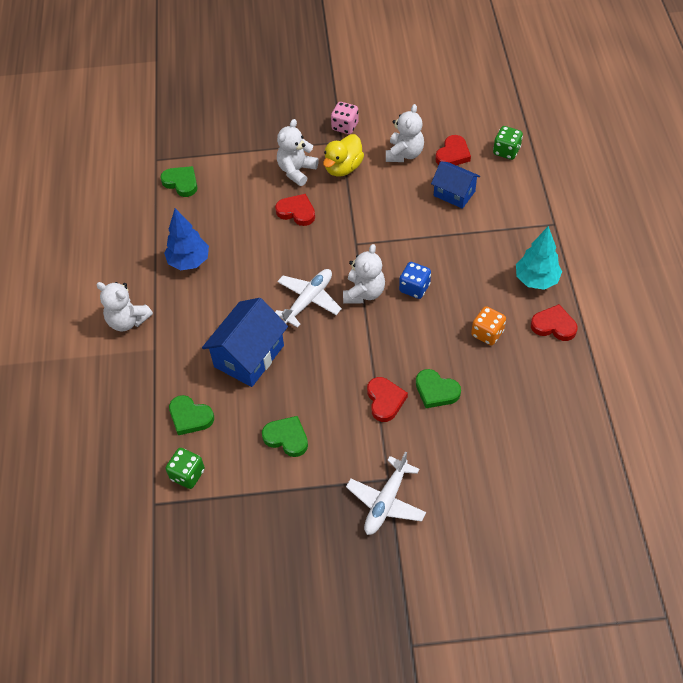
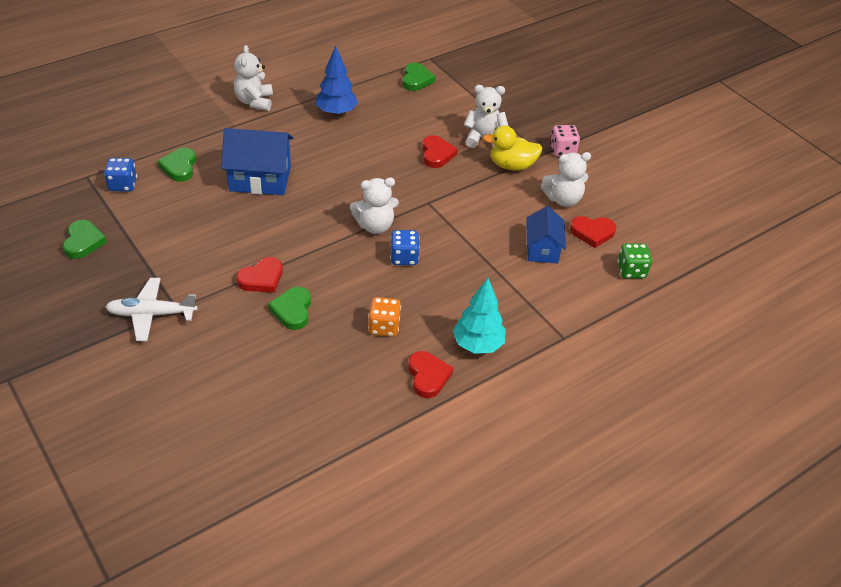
camera: 55 degrees right, 10 degrees down
(187, 474) = (123, 185): green dice -> blue dice
(287, 438) = (188, 229): green heart -> green heart (83, 242)
(308, 300) = (343, 194): white plane -> none

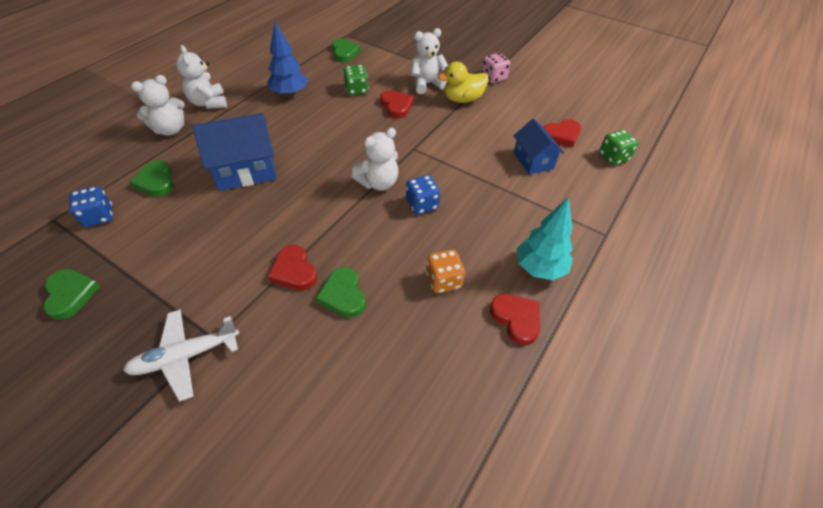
camera: 20 degrees left, 5 degrees up
(261, 278) = (294, 271): red heart -> red heart turned 120 degrees clockwise
(405, 126) = (356, 90): none -> green dice
(563, 199) = (520, 115): white teddy bear -> white teddy bear (170, 130)

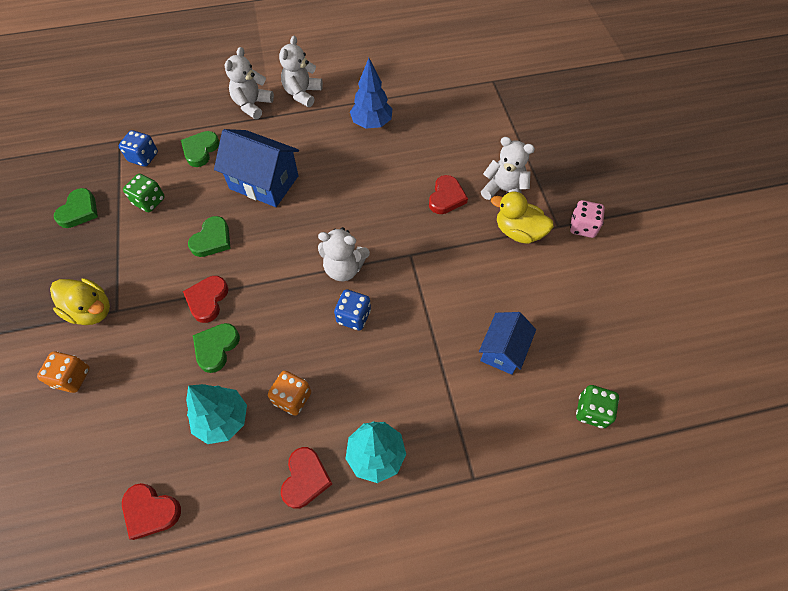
camera: 45 degrees right, 10 degrees up
(170, 130) = (252, 105): white teddy bear -> white teddy bear turned 105 degrees clockwise
(185, 357) = (91, 310): white plane -> yellow duck
(230, 420) = (72, 377): none -> orange dice
(345, 53) = (467, 103): green heart -> green heart (212, 239)
(356, 90) = (431, 155): green dice -> green dice (149, 201)
(411, 335) = (223, 420): none -> turquoise tree
(561, 135) = (569, 345): red heart -> red heart (150, 511)

